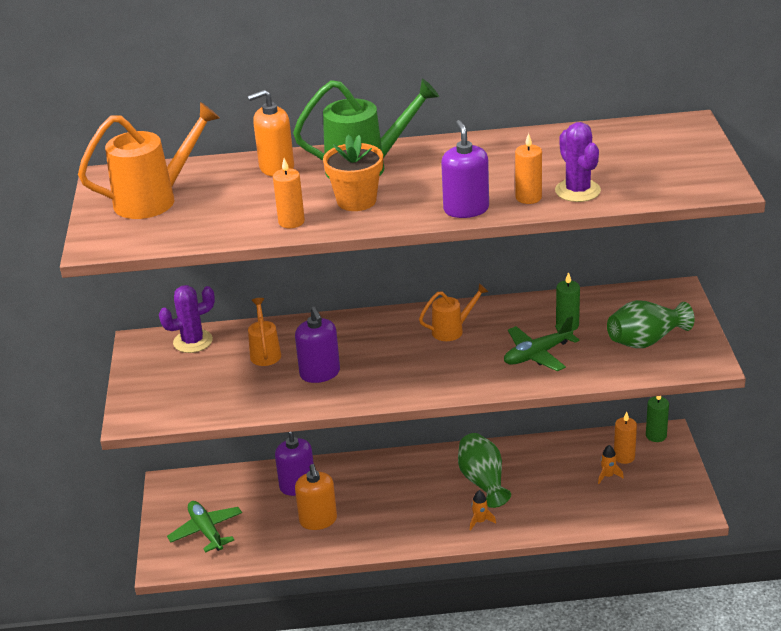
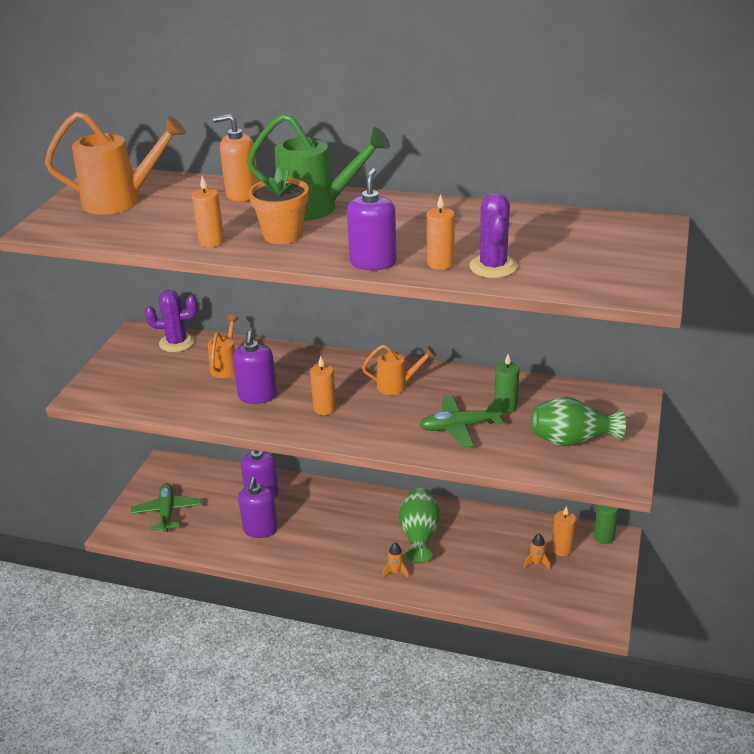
camera: 20 degrees right, 0 degrees up
(318, 520) = (260, 529): orange soap dispenser -> purple soap dispenser
(396, 369) = (325, 408): none -> orange candle

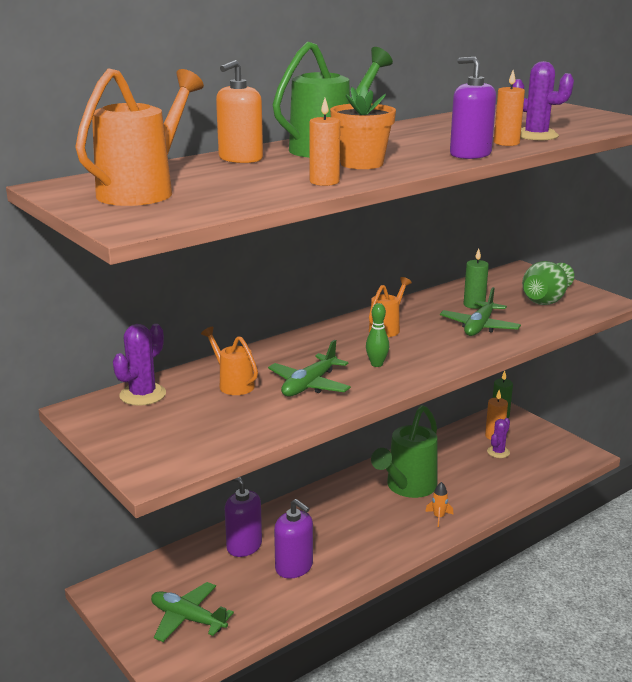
camera: 55 degrees left, 10 degrees down
(257, 396) = (309, 385): purple soap dispenser -> green plane
(325, 408) = (376, 364): orange candle -> green bowling pin
(419, 535) = (407, 487): green vase -> green watering can
(536, 563) = (498, 452): orange rocket -> purple cactus

